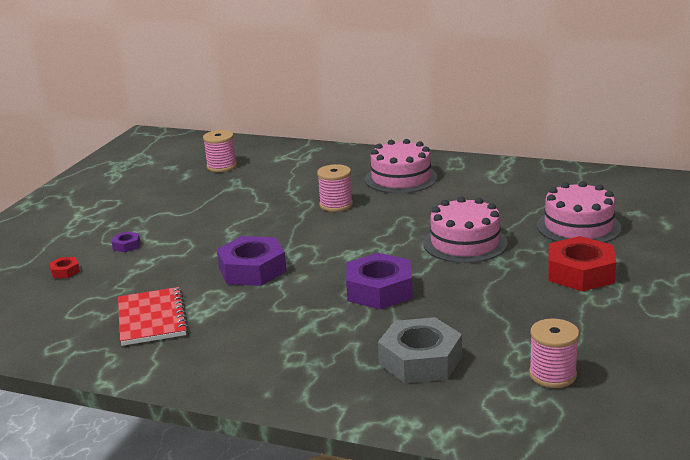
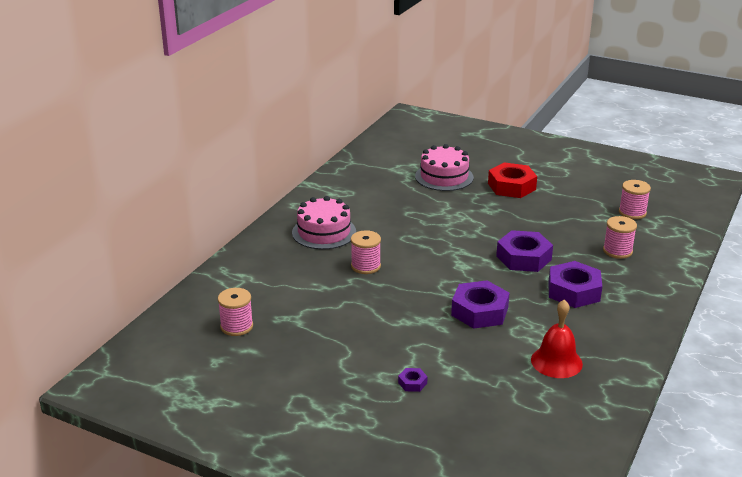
camera: 85 degrees left, 5 degrees up
(65, 271) = (459, 420): red nut -> none
(152, 319) = (556, 362): red notebook -> red bell
(304, 327) = (574, 291): none -> purple nut
(420, 360) = (617, 251): grey nut -> pink spool
(465, 243) = (457, 219): pink cake -> none

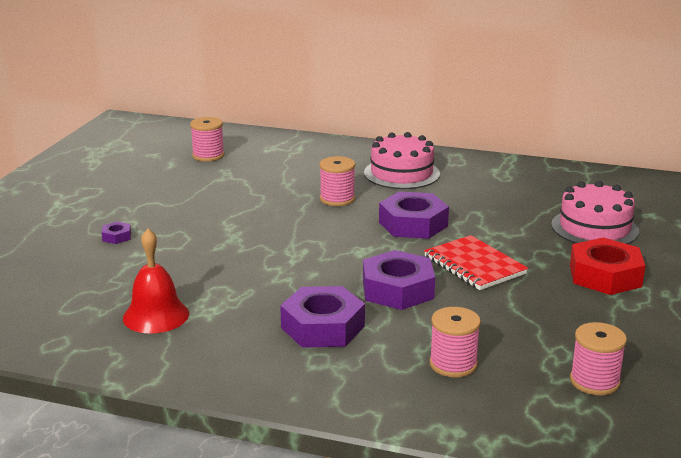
camera: 80 degrees right, 5 degrees down
(479, 311) = (258, 265): purple nut -> purple nut (413, 224)
(492, 226) = (474, 265): none -> red notebook

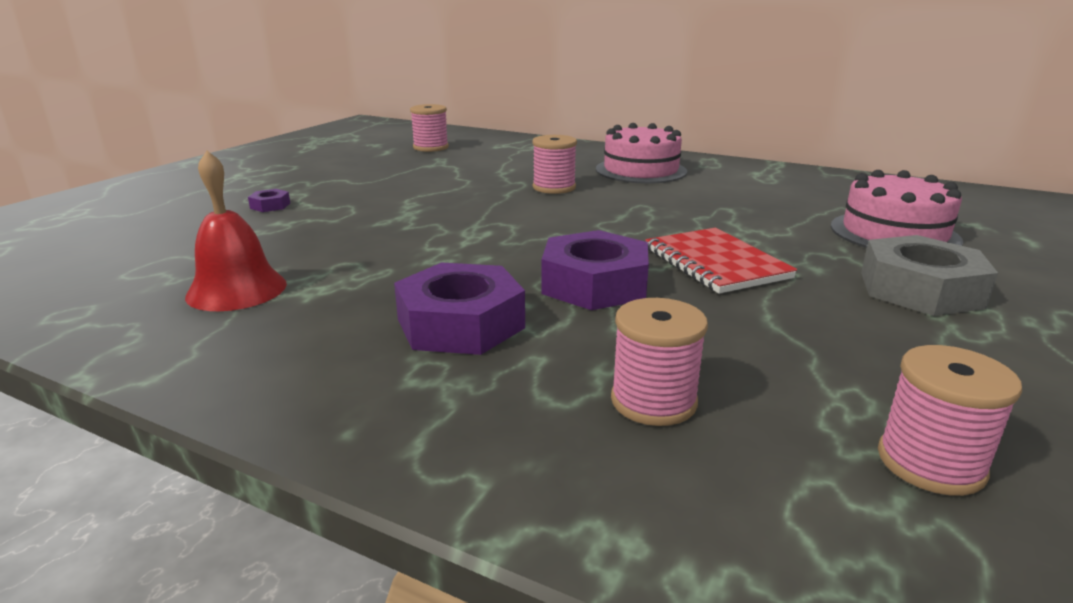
camera: 10 degrees right, 0 degrees up
(413, 224) = (640, 215): purple nut -> none
(605, 275) = (920, 289): red nut -> grey nut

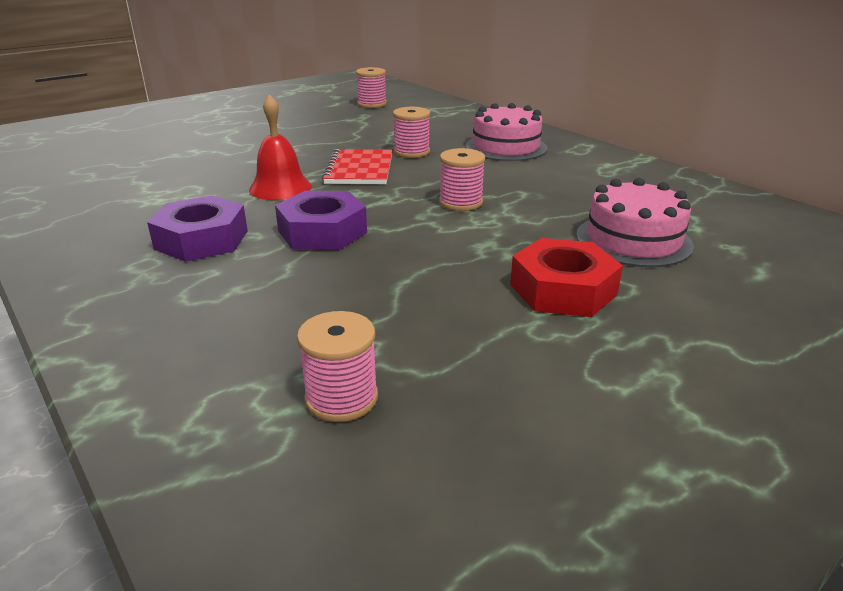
camera: 25 degrees right, 5 degrees up
(237, 290) = (114, 191): red bell -> red bell (280, 188)
(270, 206) = (204, 137): purple nut -> none
(653, 401) = (237, 314): pink spool -> pink spool (460, 202)
(715, 263) = (434, 234): red notebook -> red notebook (359, 170)
(920, 289) = (563, 289): grey nut -> red nut

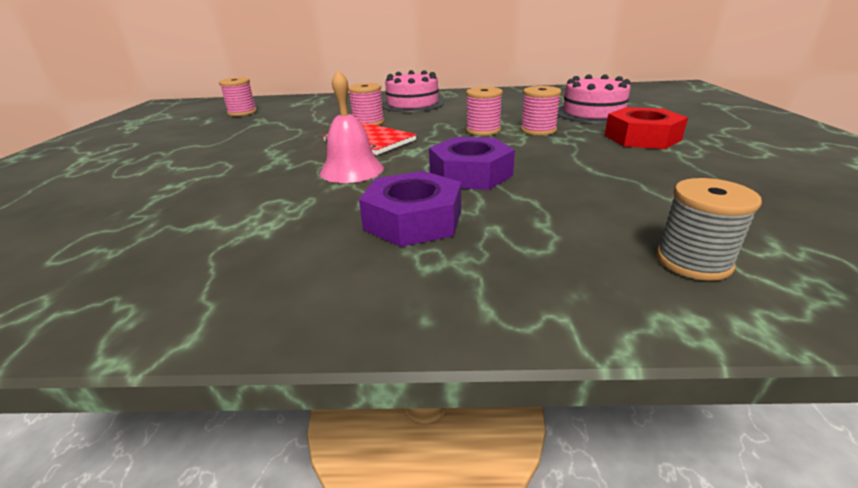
camera: 50 degrees left, 0 degrees up
(210, 368) = (693, 261): none -> grey spool
(280, 188) = (352, 170): red bell -> pink bell
(341, 398) = (762, 221): pink spool -> pink spool (538, 130)

